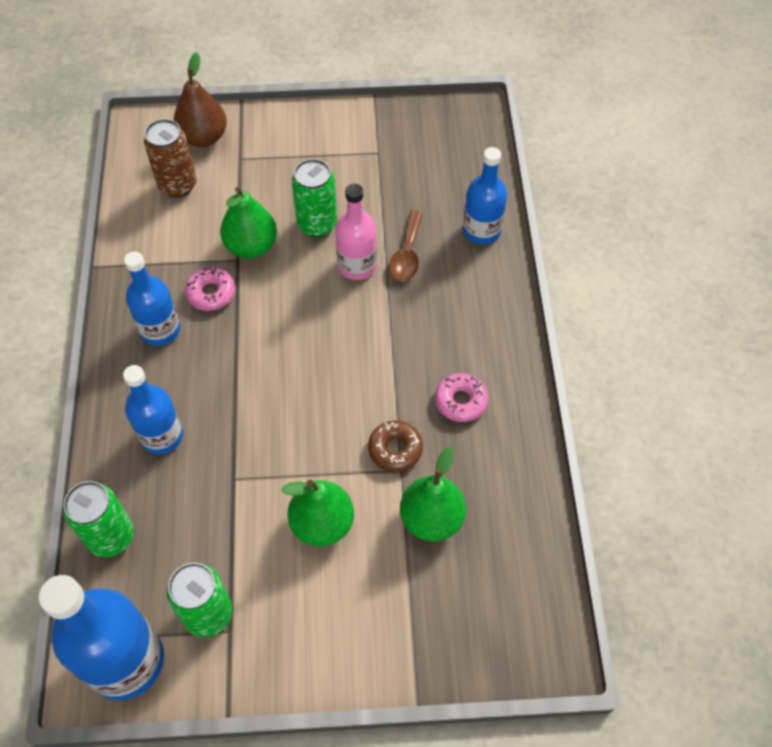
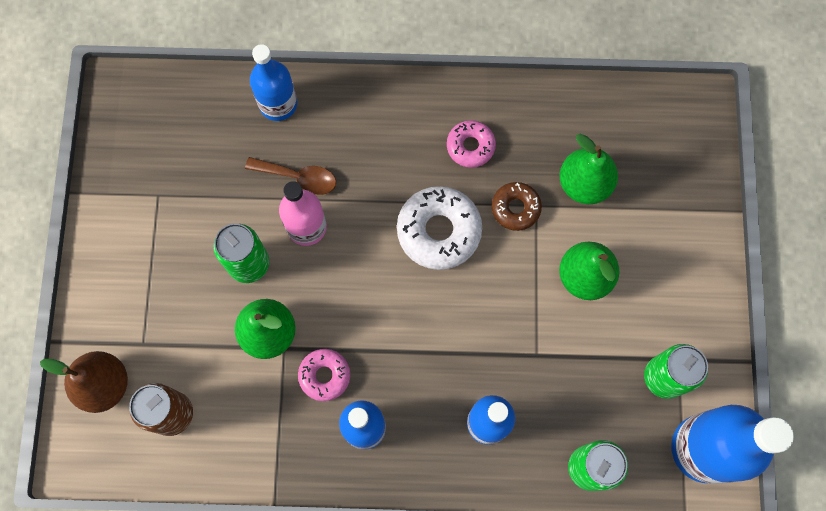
camera: 85 degrees left, 15 degrees up
(363, 378) = (439, 231): none -> white donut

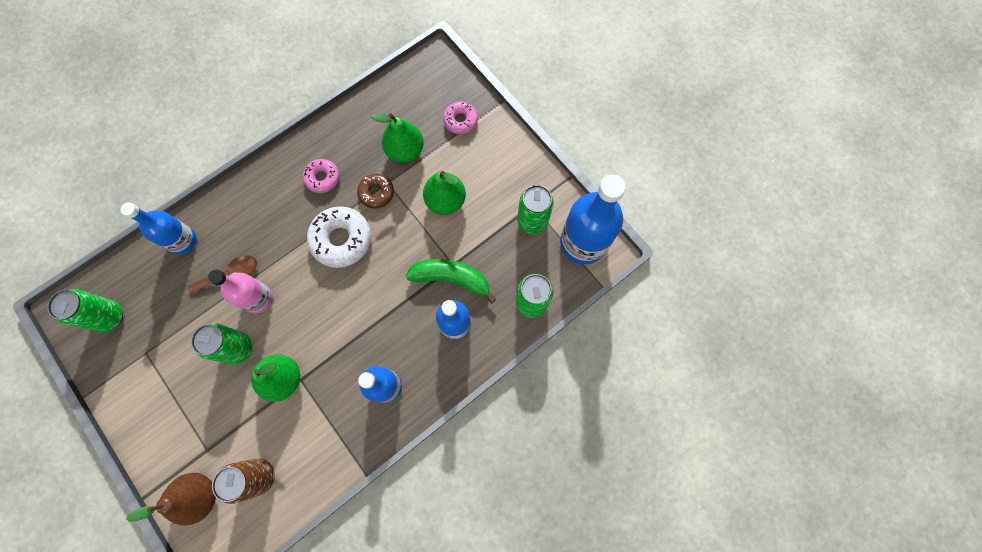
camera: 40 degrees left, 0 degrees up
(152, 129) = (110, 317): none -> green can
(324, 375) = (338, 376): pink donut -> pink donut (460, 120)
(523, 369) = (451, 278): none -> green banana

